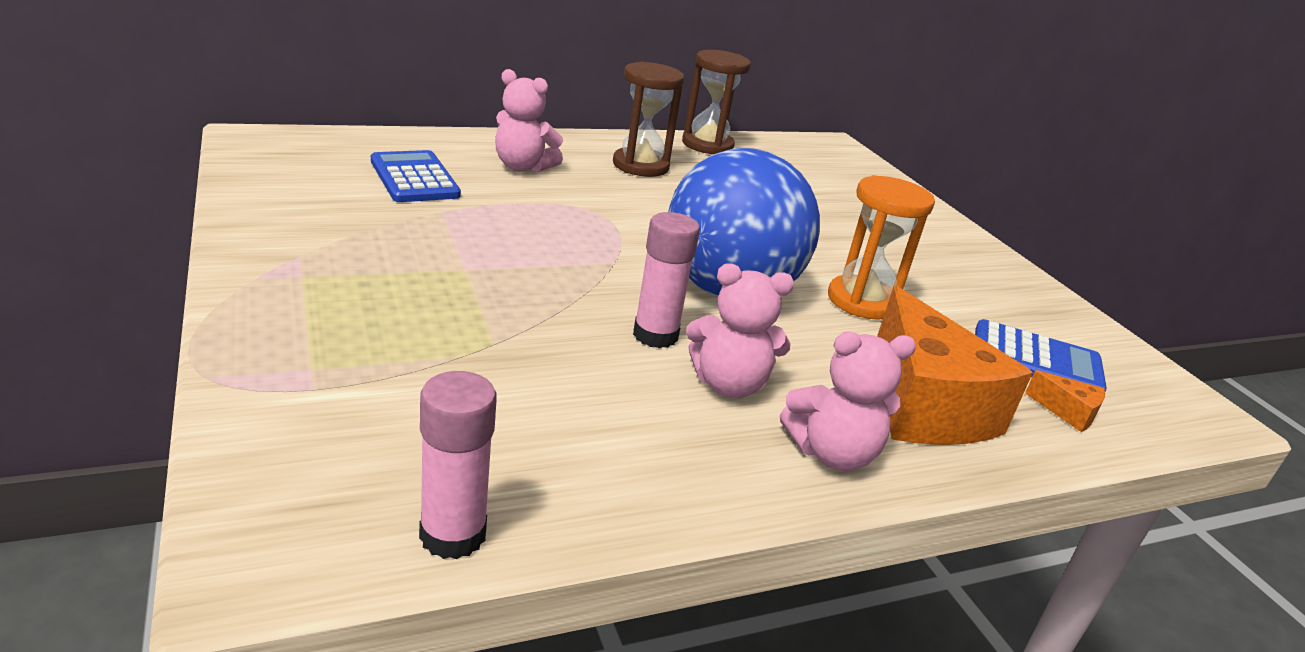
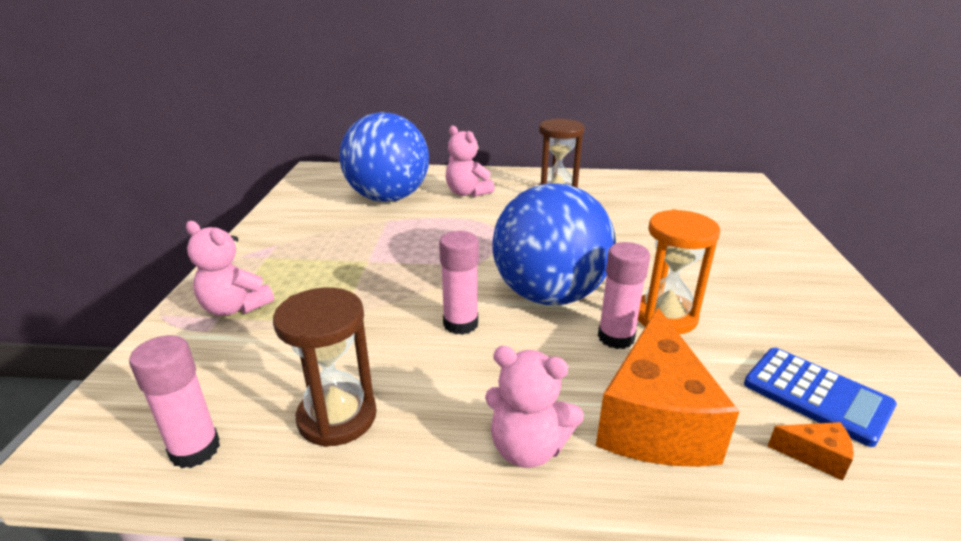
camera: 30 degrees right, 0 degrees up
(414, 178) = (388, 198): blue calculator -> blue ball
(707, 145) = (625, 180): brown hourglass -> brown hourglass (337, 417)
(728, 385) = (486, 372): pink teddy bear -> pink teddy bear (235, 308)
(831, 329) = (616, 337): none -> pink glue stick
(1067, 412) = (815, 456): orange cheese -> orange cheese turned 45 degrees counterclockwise

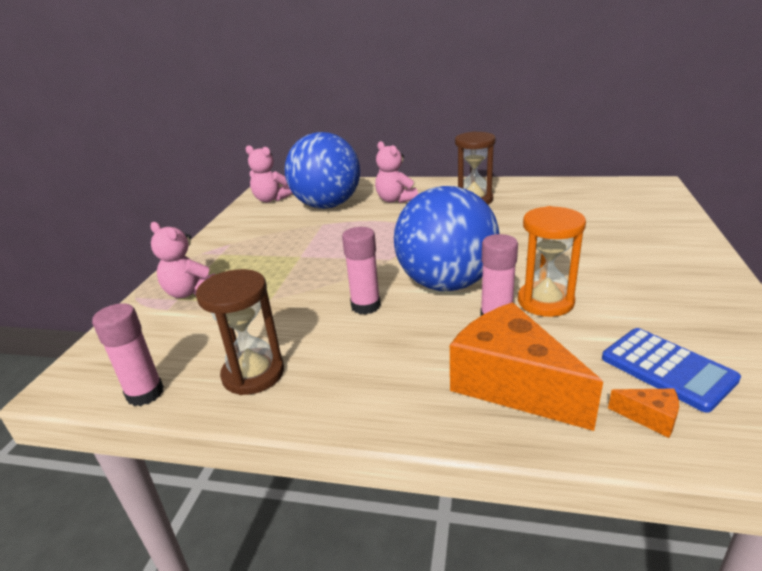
camera: 10 degrees right, 0 degrees up
(527, 448) = (399, 402): pink teddy bear -> pink teddy bear (271, 199)
(654, 420) = (512, 384): orange cheese -> orange cheese turned 120 degrees clockwise

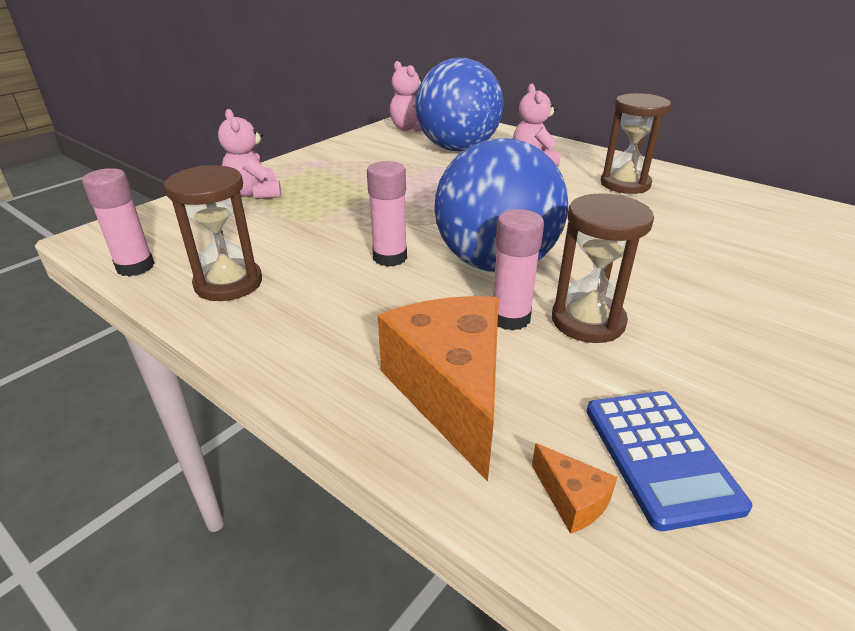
camera: 25 degrees right, 5 degrees up
(545, 302) = (588, 321): orange hourglass -> brown hourglass

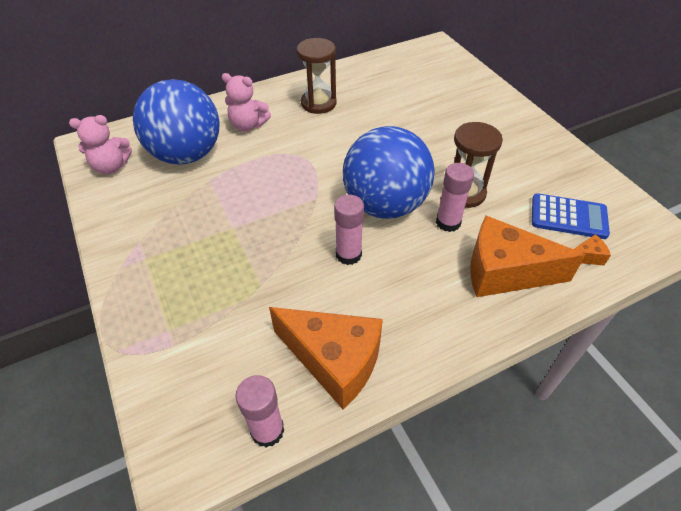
camera: 65 degrees left, 15 degrees up
(228, 283) = (334, 361): brown hourglass -> orange cheese
(255, 193) = (172, 316): pink teddy bear -> none

